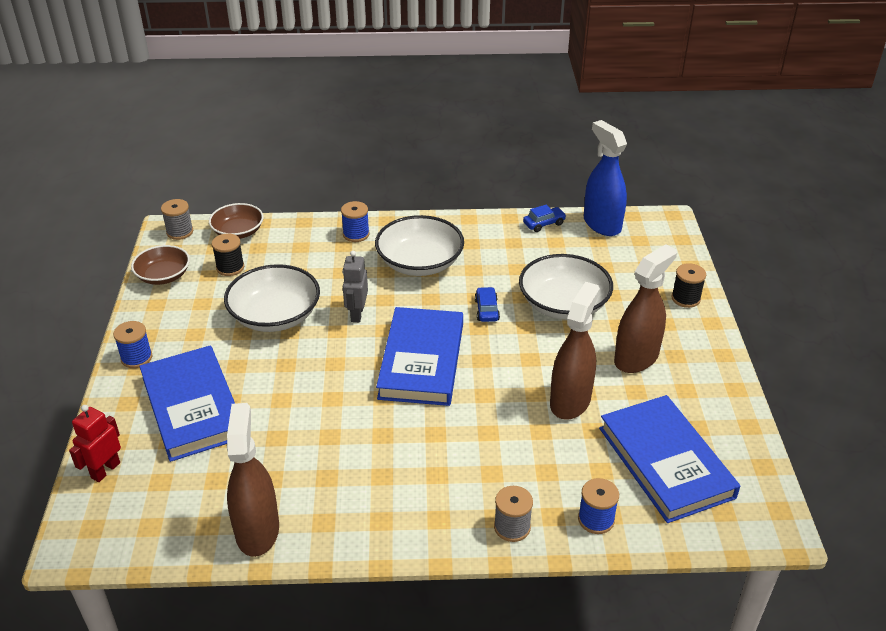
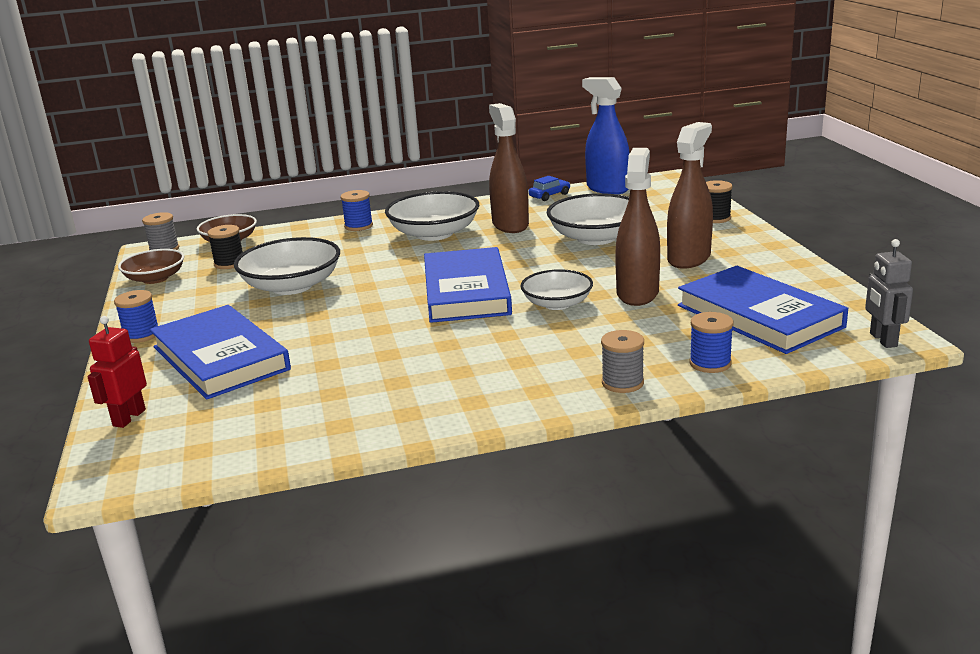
camera: 10 degrees left, 15 degrees down
(257, 530) = (331, 432): brown spray bottle -> brown spray bottle (510, 225)
(357, 314) = (382, 273): grey robot -> grey robot (882, 340)
(486, 310) = (519, 252): blue car -> none
(494, 399) = (557, 304): none -> white bowl

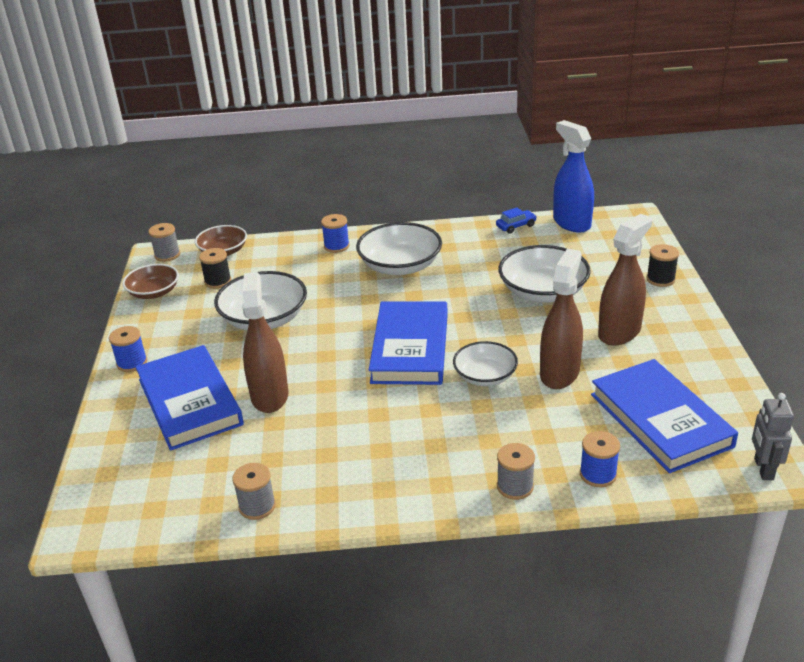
camera: 10 degrees right, 10 degrees up
(129, 418) = (107, 462): red robot -> none
(326, 433) = (257, 506): none -> grey spool
(510, 225) = (470, 263): brown spray bottle -> brown spray bottle (269, 396)

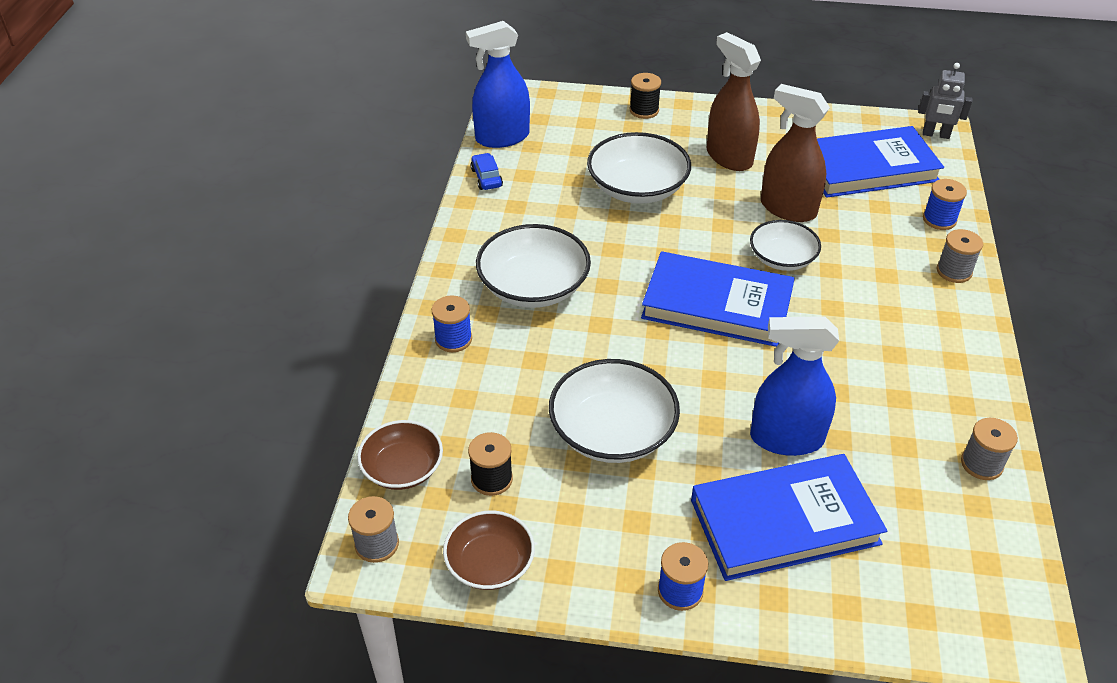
camera: 80 degrees left, 10 degrees up
(269, 396) = (786, 439): brown spray bottle -> blue spray bottle

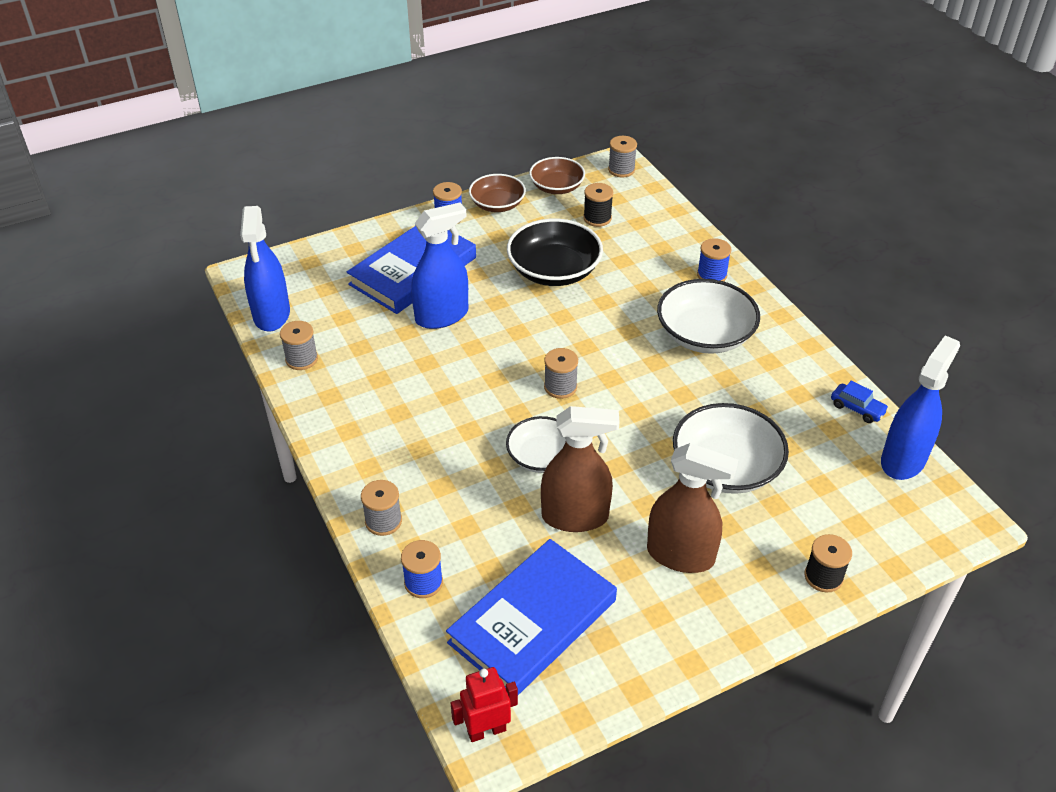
camera: 145 degrees right, 0 degrees up
(402, 468) = (650, 202): brown bowl -> brown bowl (497, 204)
(612, 432) = (554, 270): white bowl -> black bowl
(717, 305) = (560, 387): blue book -> grey spool
(936, 135) = (486, 730): grey robot -> red robot
(1003, 548) = (271, 315): none -> blue spray bottle

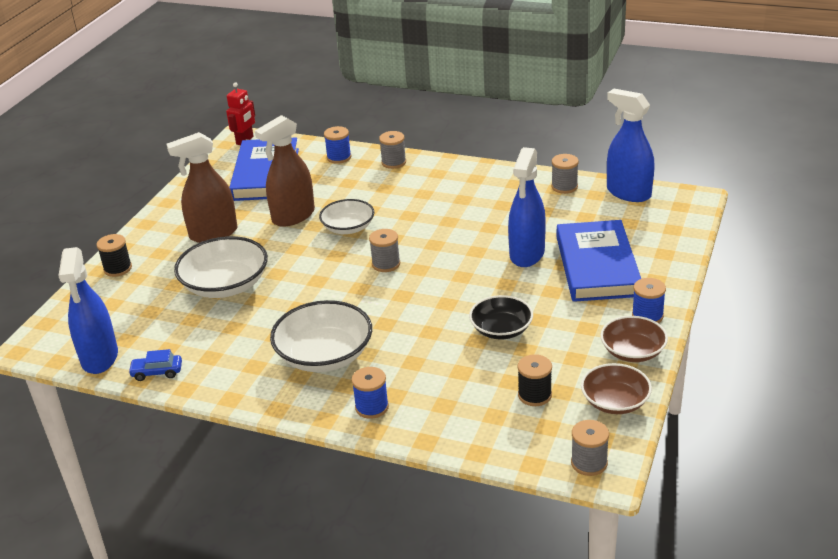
camera: 140 degrees right, 10 degrees down
(554, 270) = (501, 329): black bowl -> black bowl, size x0.64

